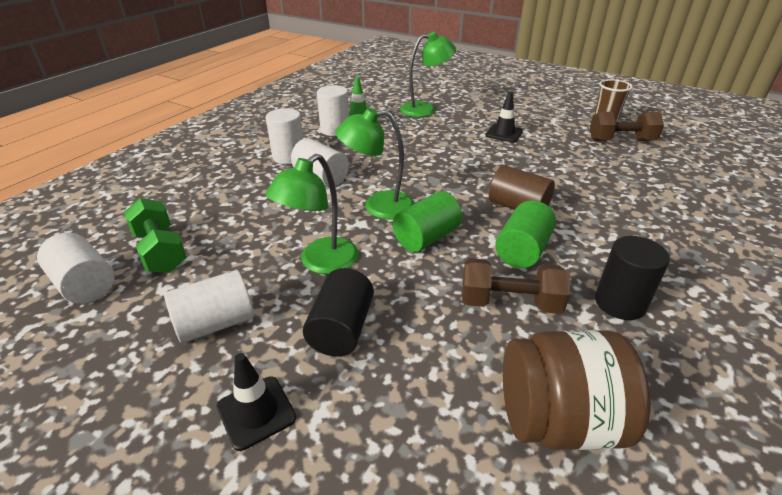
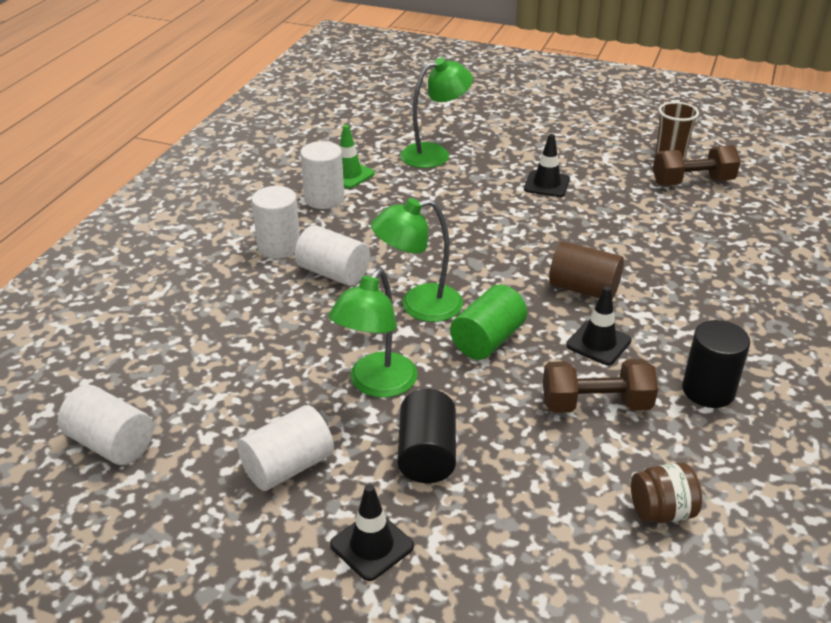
camera: 10 degrees left, 0 degrees up
(161, 251) = (179, 393): green dumbbell -> none
(522, 250) = (598, 343): green cylinder -> black traffic cone
(557, 420) = (661, 511): brown jar -> brown jar, size x0.54

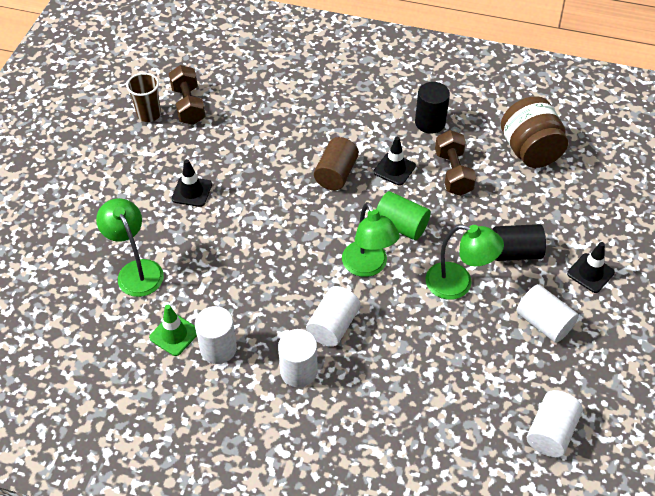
camera: 95 degrees left, 15 degrees up
(661, 511) = (530, 151): brown jar -> brown jar, size x1.85

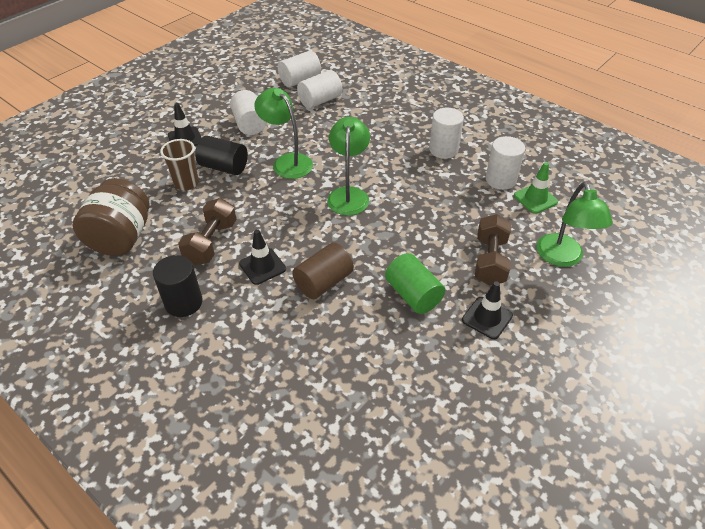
camera: 155 degrees left, 5 degrees down
(149, 114) = (518, 453): brown cup -> brown cup (186, 183)
(188, 105) = (457, 446): brown dumbbell -> brown dumbbell (490, 261)
(333, 326) = (402, 166): white cylinder -> white cylinder (320, 101)
(401, 226) = (297, 215): green cylinder -> green cylinder (413, 295)

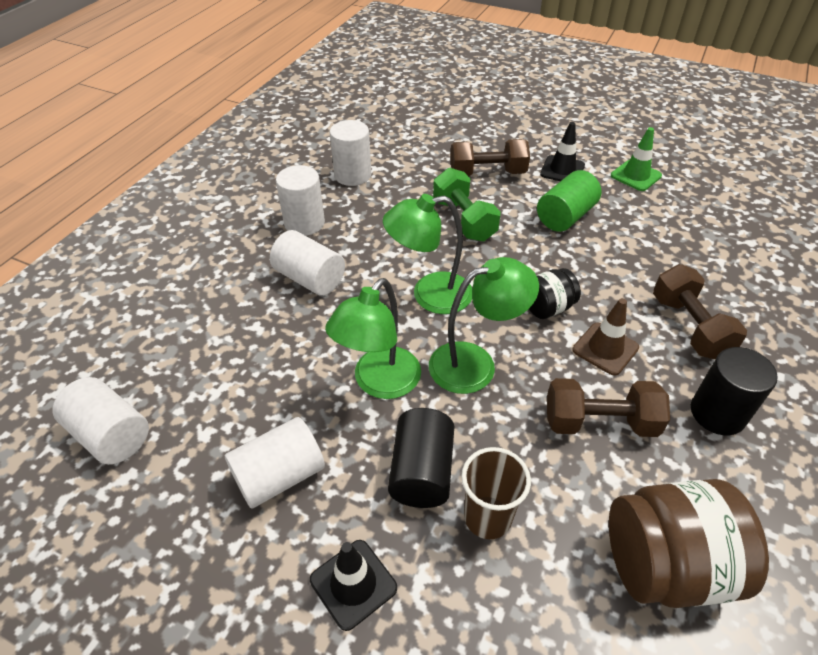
camera: 105 degrees left, 0 degrees up
(258, 323) = (689, 327): none -> brown dumbbell
(262, 266) = (605, 349): black traffic cone -> brown traffic cone
(312, 249) = (547, 307): none -> black jar
(320, 101) = (188, 383): white cylinder -> white cylinder (310, 278)
(323, 282) = (593, 286): brown cylinder -> none
(425, 230) = (464, 220): none -> green dumbbell
(535, 199) = (378, 151): green traffic cone -> green traffic cone (635, 176)
(562, 258) = (459, 134): green lamp -> green lamp (475, 363)

